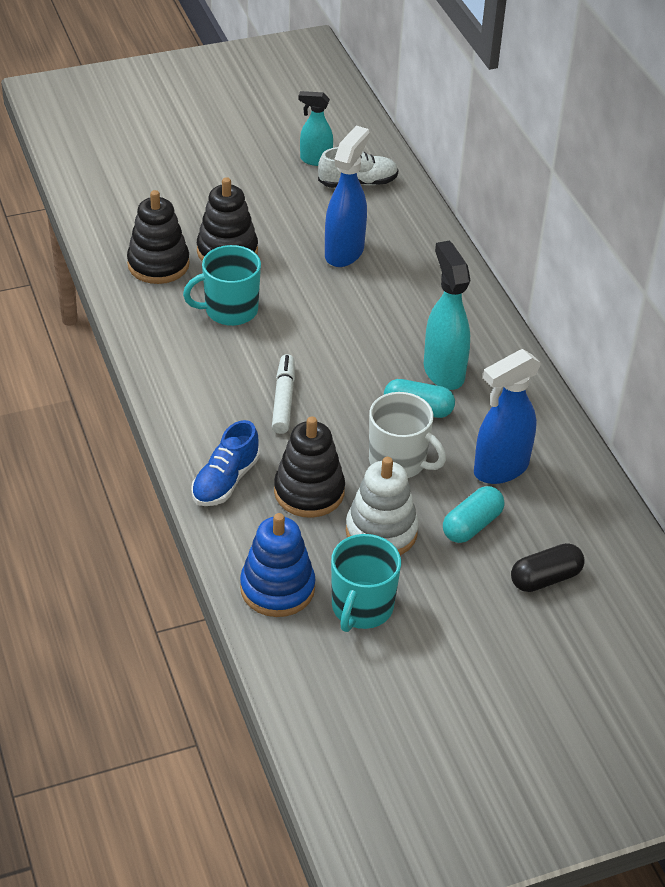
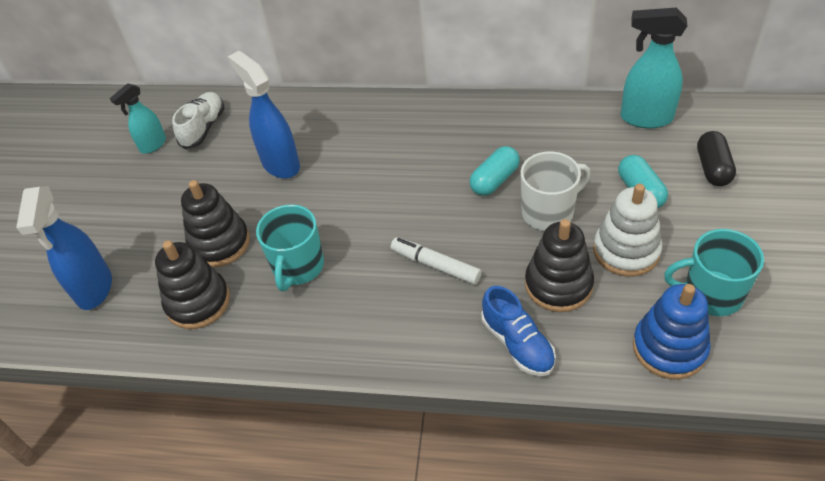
camera: 55 degrees left, 5 degrees up
(361, 607) = (711, 294): turquoise mug -> turquoise mug turned 135 degrees clockwise
(443, 371) = (460, 151): turquoise spray bottle -> turquoise spray bottle (645, 118)
(500, 469) = (585, 154): blue spray bottle -> blue spray bottle (94, 289)

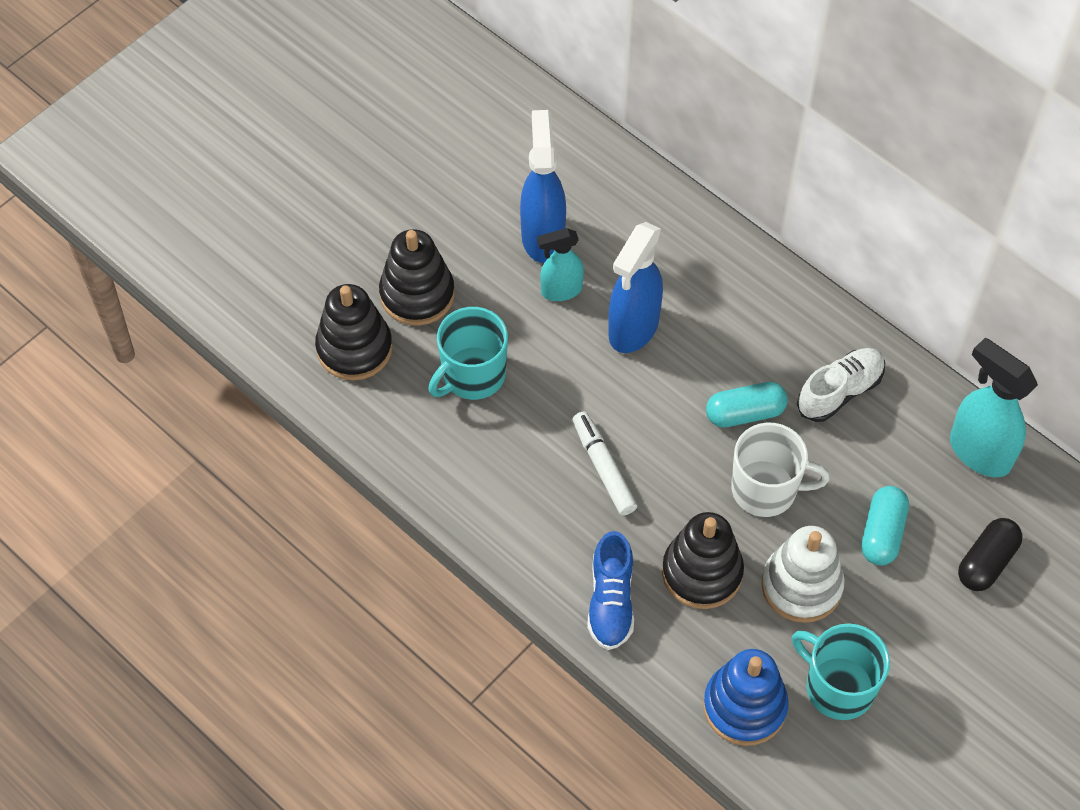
camera: 30 degrees right, 10 degrees up
(94, 289) = (269, 265): blue spray bottle -> blue spray bottle (633, 329)
(153, 145) = (430, 118): turquoise spray bottle -> turquoise spray bottle (561, 290)
(203, 128) = (497, 130): white shoe -> white shoe (840, 391)

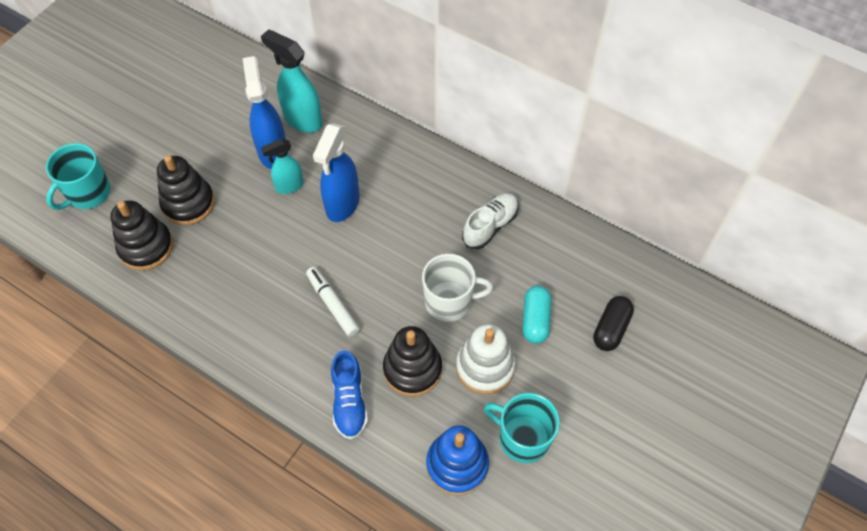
camera: 10 degrees left, 0 degrees up
(472, 375) = (232, 253): turquoise mug -> turquoise mug (88, 193)
(745, 413) = (427, 250): turquoise capsule -> none
(979, 452) = (591, 253): turquoise spray bottle -> turquoise spray bottle (302, 120)

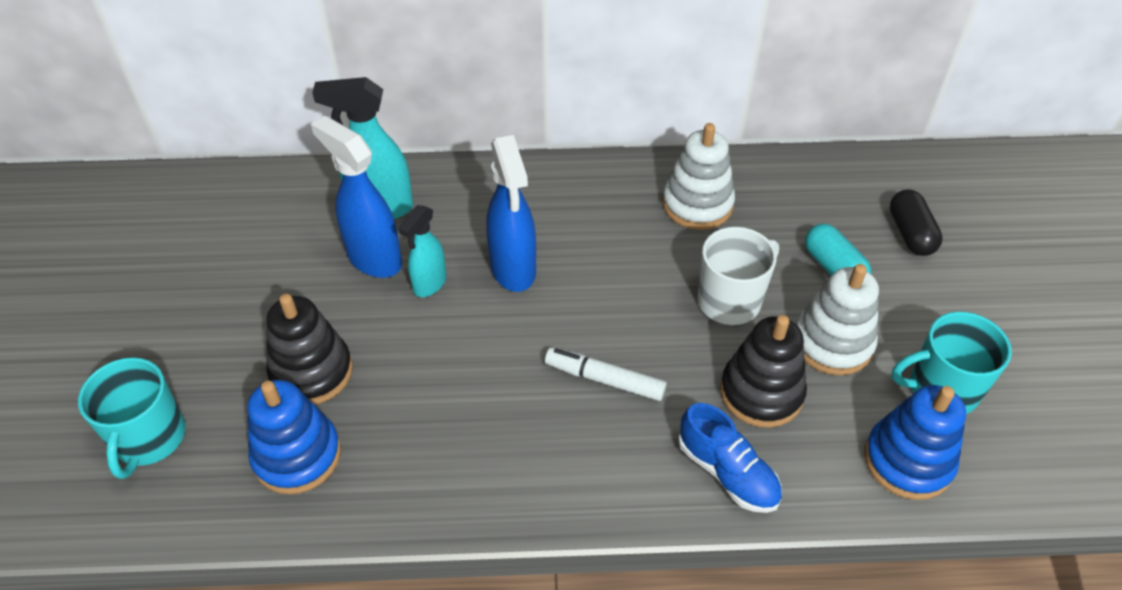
camera: 35 degrees left, 10 degrees down
(146, 247) = (297, 455): black stacking toy -> blue stacking toy
(490, 226) = (697, 204): white shoe -> white stacking toy

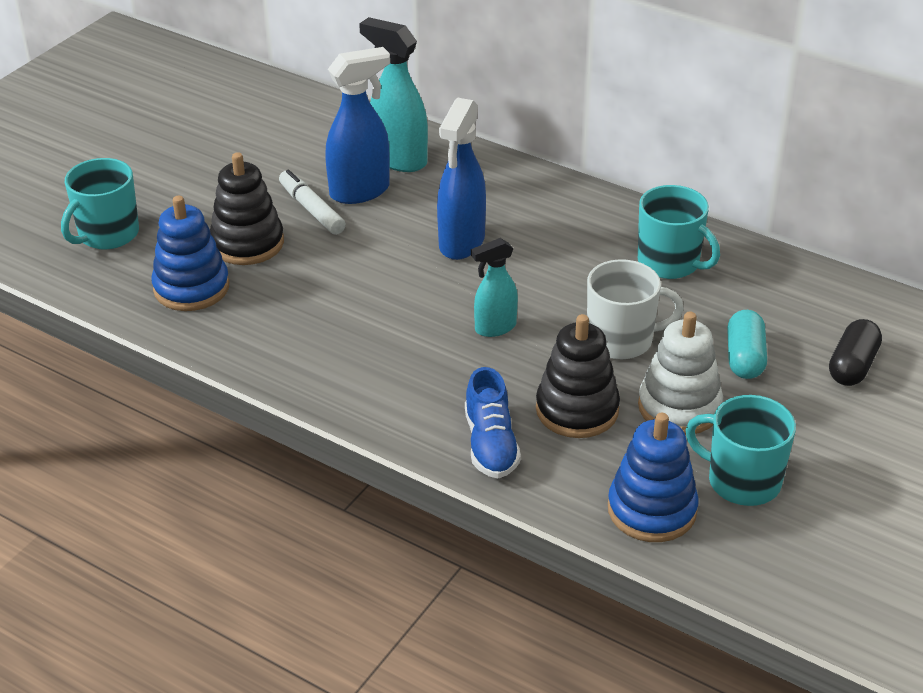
camera: 35 degrees right, 10 degrees down
(374, 258) = (360, 191): blue spray bottle -> blue spray bottle turned 75 degrees clockwise
(429, 284) = (386, 225): turquoise spray bottle -> turquoise spray bottle (495, 328)
(604, 379) = (458, 344): white marker -> white marker (312, 209)
(697, 204) = (670, 263): white stacking toy -> turquoise mug

